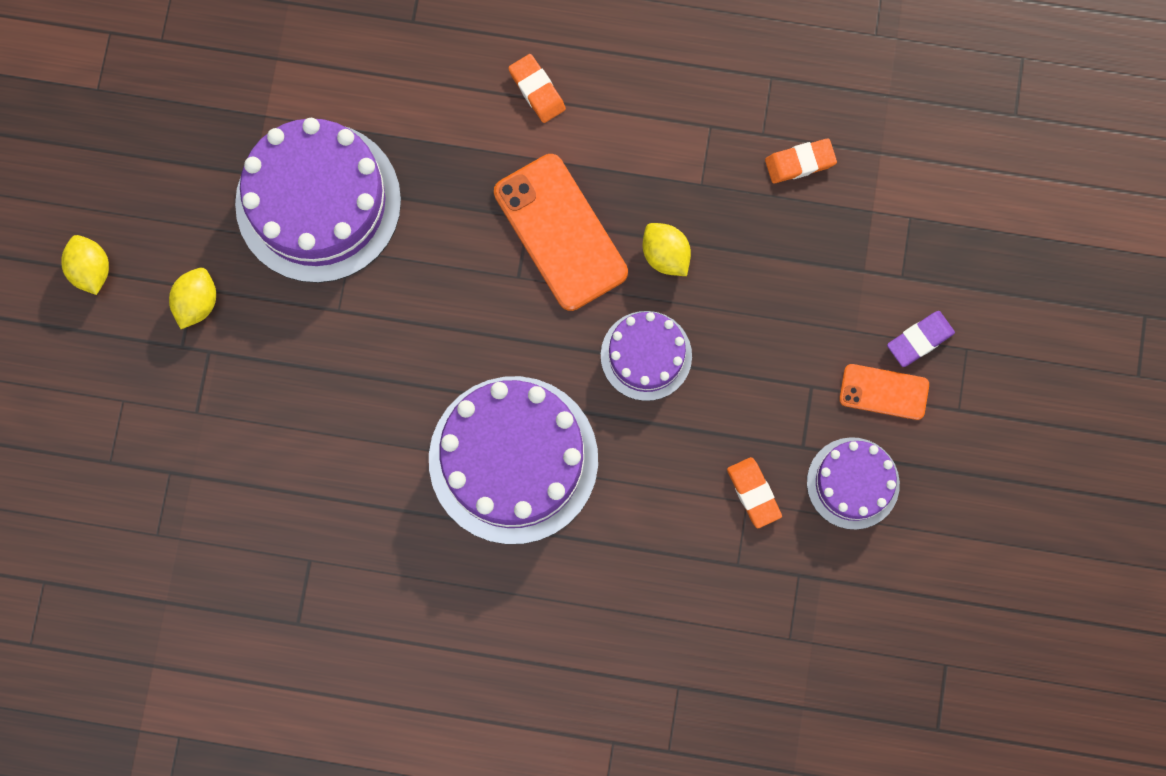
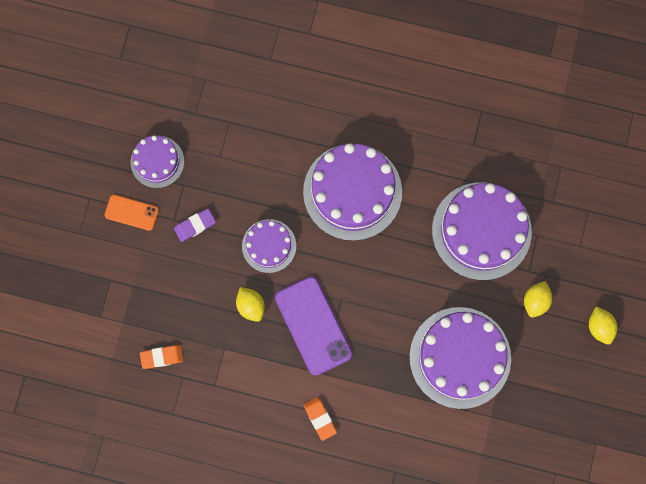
camera: 175 degrees left, 0 degrees up
(290, 411) = (481, 231): none -> purple cake
(560, 232) = (313, 325): orange phone -> purple phone
(753, 493) = (215, 161): orange eraser -> none
(919, 340) = (105, 241): purple eraser -> purple eraser (195, 225)

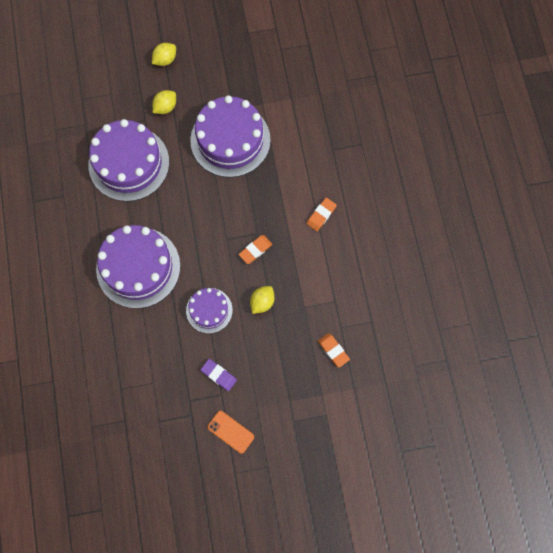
camera: 115 degrees left, 5 degrees down
(131, 212) = (230, 432): orange phone -> orange phone turned 45 degrees counterclockwise
(157, 162) = (179, 432): purple cake -> none
(313, 325) = (255, 250): purple phone -> orange eraser
(535, 301) = (165, 107): yellow lemon -> yellow lemon turned 45 degrees counterclockwise

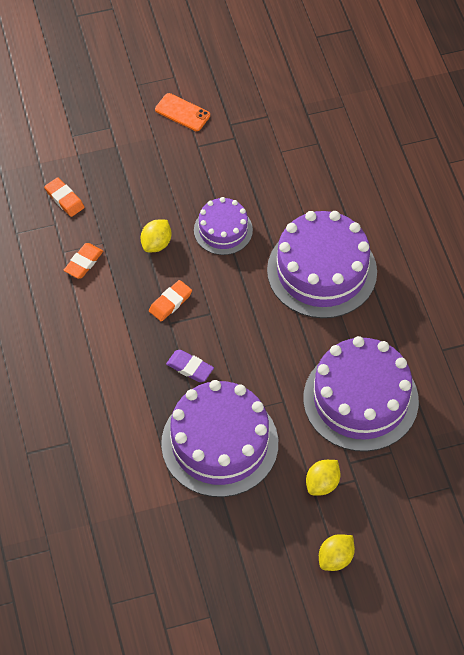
camera: 175 degrees right, 15 degrees down
(218, 375) = (203, 164): purple eraser -> purple eraser (190, 368)
(321, 215) = (84, 352): orange eraser -> orange eraser (83, 263)

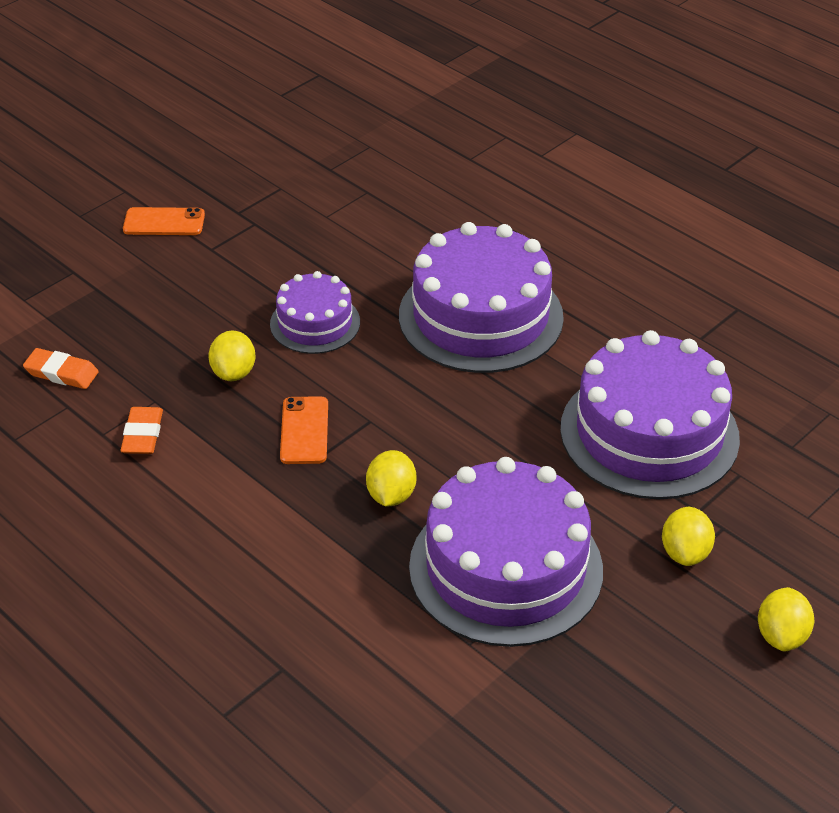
camera: 30 degrees left, 15 degrees down
(170, 302) = (304, 431): orange eraser -> orange phone
(190, 368) = (391, 495): purple eraser -> yellow lemon

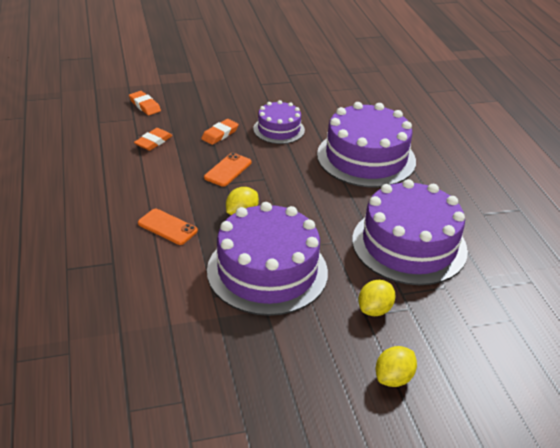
camera: 30 degrees right, 5 degrees down
(164, 222) = (249, 67): orange phone -> orange phone (167, 227)
(234, 372) = (220, 134): yellow lemon -> orange eraser

